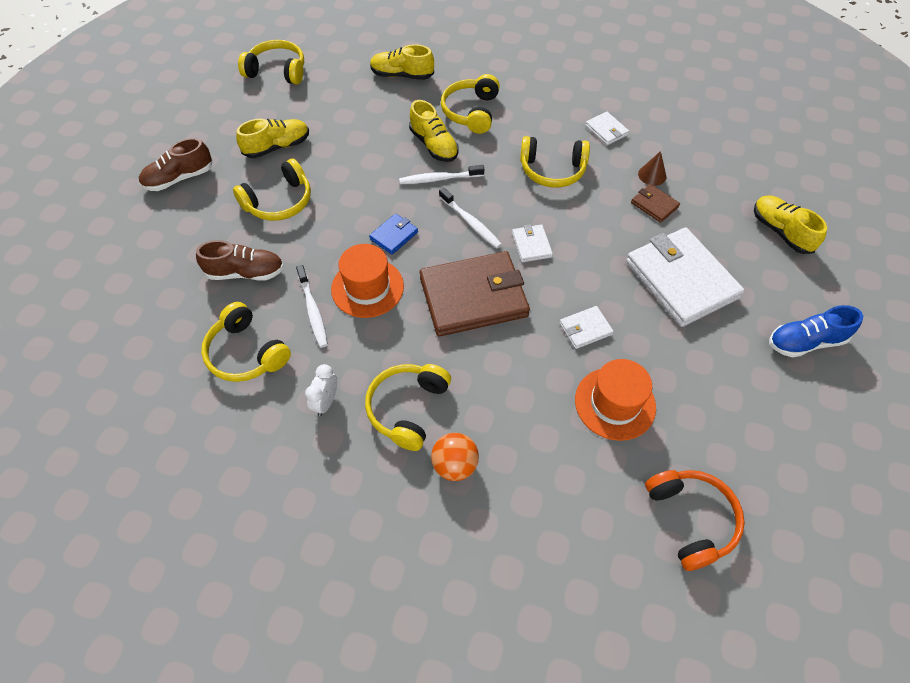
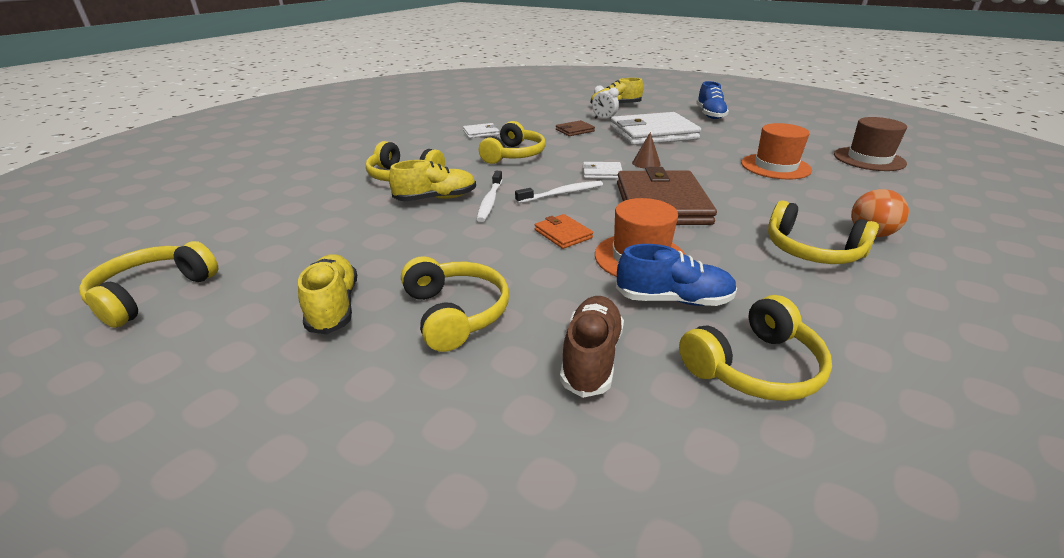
camera: 75 degrees left, 25 degrees down
(179, 178) = (307, 437): brown shoe -> none
(313, 310) = (673, 299): white toothbrush -> blue shoe
(326, 402) = (821, 302): white clock -> white clock (604, 119)
(394, 235) = (563, 234): blue wallet -> orange wallet
(402, 75) = (298, 203): yellow shoe -> none
(585, 329) = (701, 166): white wallet -> none
(652, 175) = (542, 127): brown cone -> brown cone (646, 163)
(691, 519) = (869, 159): orange headphones -> brown hat

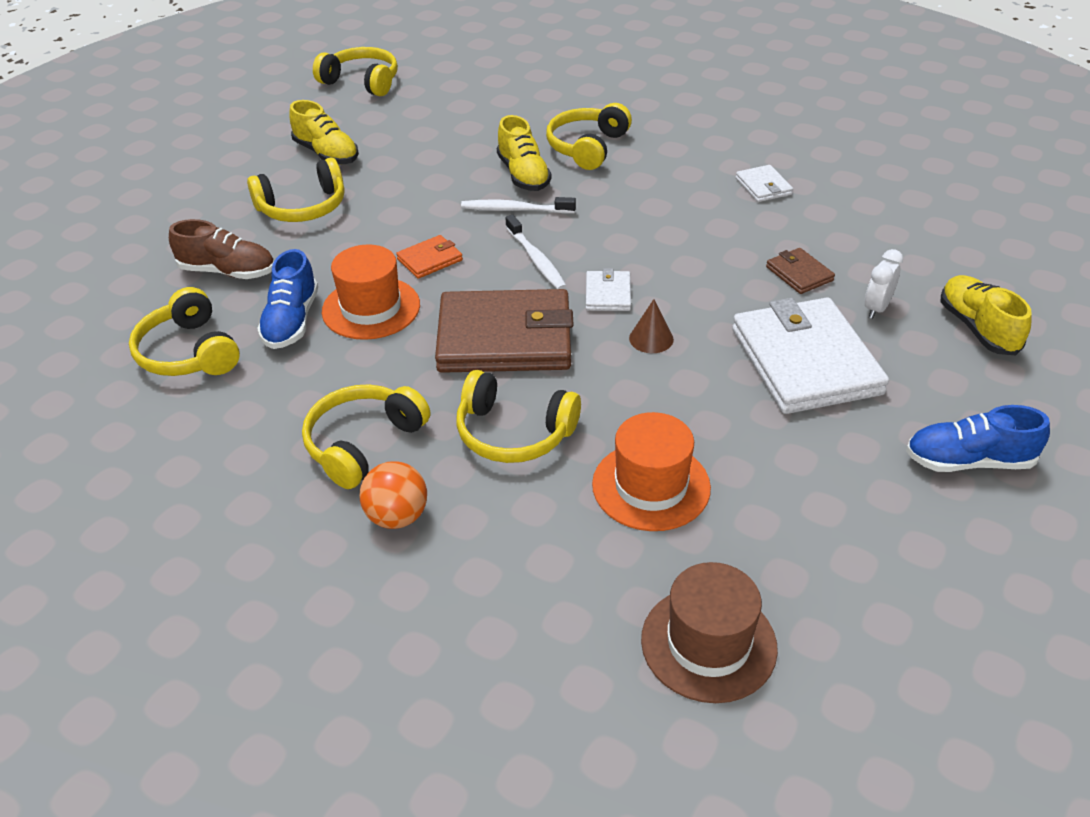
camera: 90 degrees right, 10 degrees up
(334, 306) = (326, 154): yellow shoe -> yellow shoe turned 60 degrees clockwise
(514, 155) = (670, 219): yellow headphones -> yellow headphones (513, 433)

